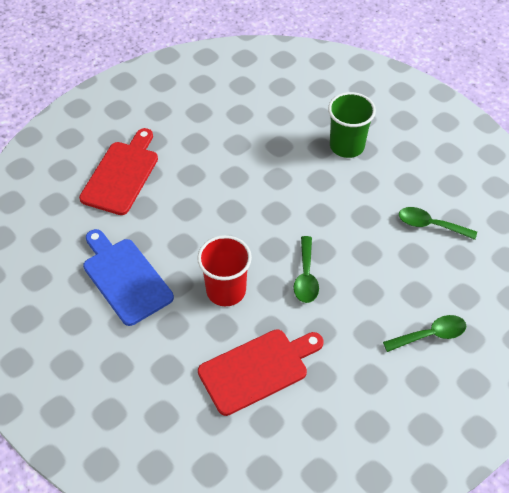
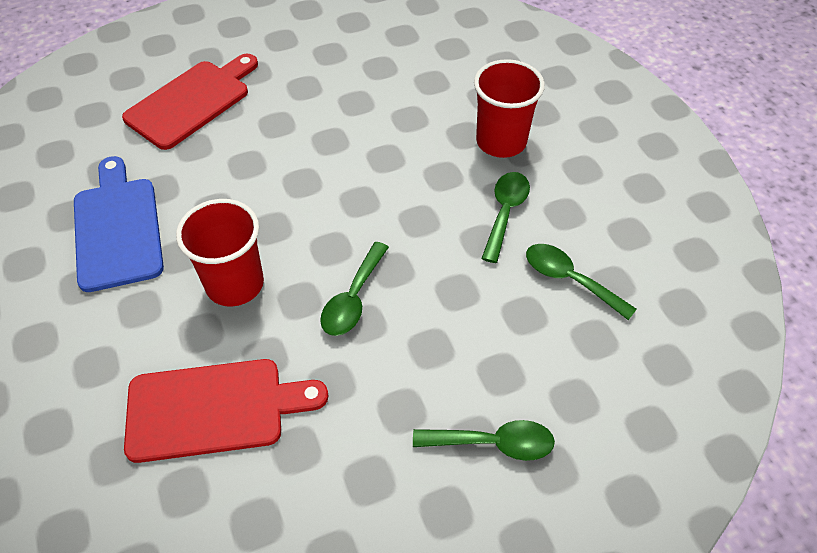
camera: 20 degrees right, 0 degrees up
(347, 146) = (501, 141): green cup -> red cup
(372, 194) = (505, 213): none -> green spoon

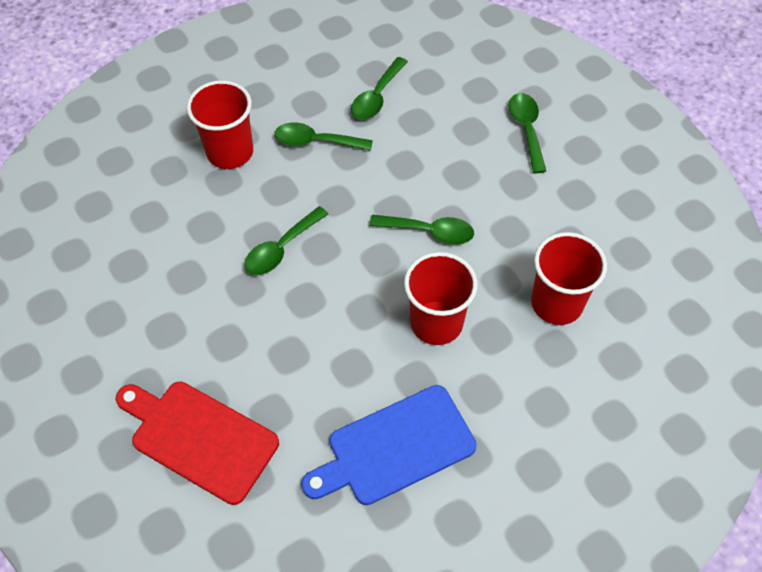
camera: 100 degrees left, 5 degrees up
(214, 409) = (556, 303): red cutting board -> red cup
(367, 170) = (281, 248): none -> green spoon

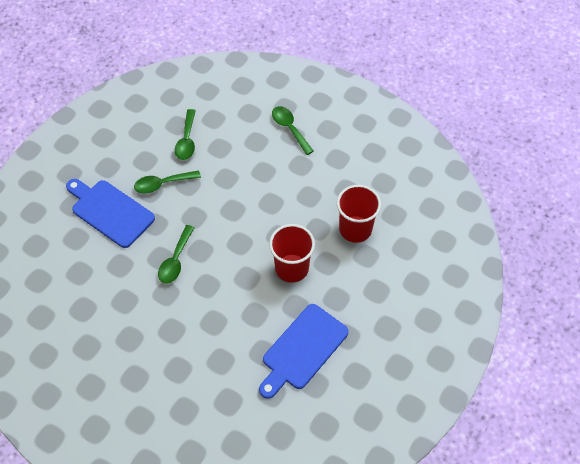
camera: 25 degrees left, 0 degrees up
(199, 438) = (185, 393): red cutting board -> none
(230, 152) = (110, 211): red cup -> blue cutting board
(429, 232) = (261, 215): green spoon -> none

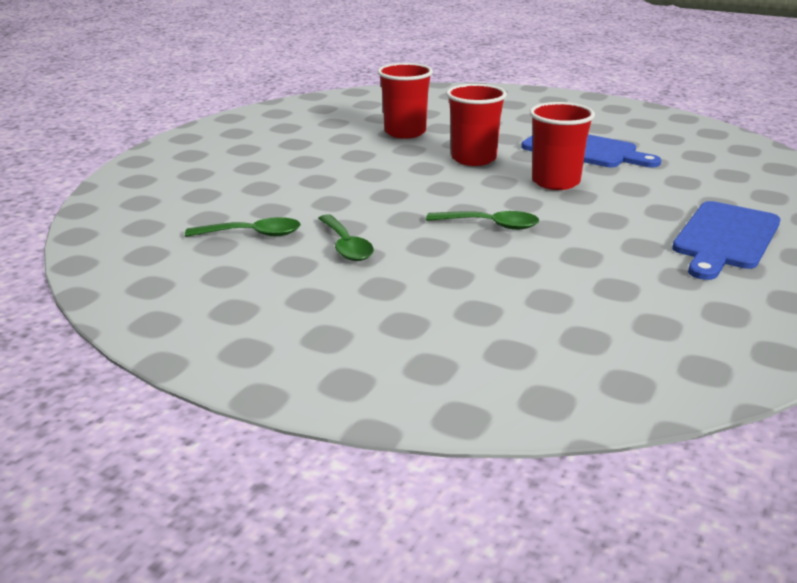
camera: 95 degrees left, 30 degrees down
(110, 211) = (411, 285): blue cutting board -> blue cutting board (724, 238)
(239, 313) = (555, 182): none -> red cup
(290, 129) = (239, 169): green spoon -> none

